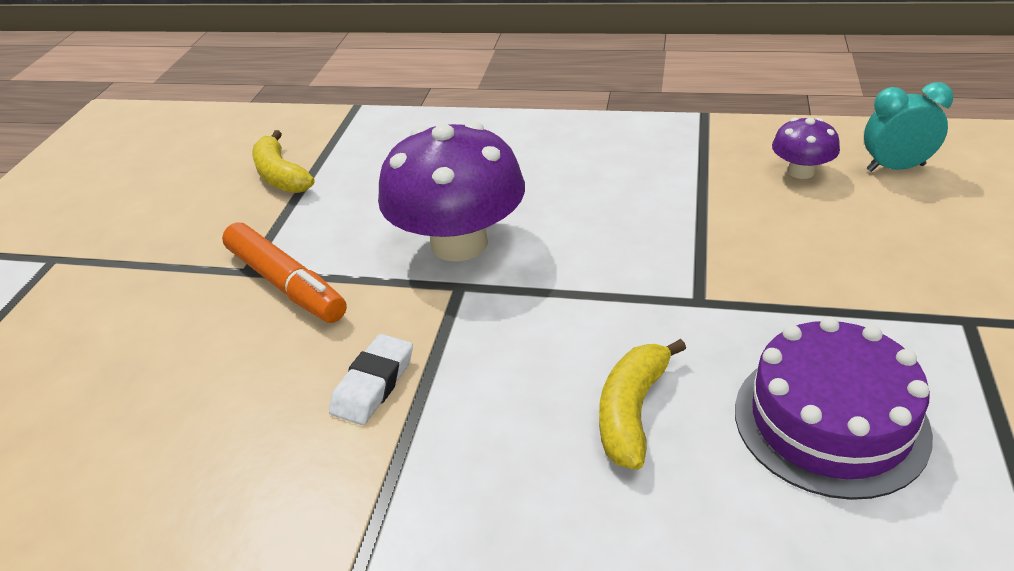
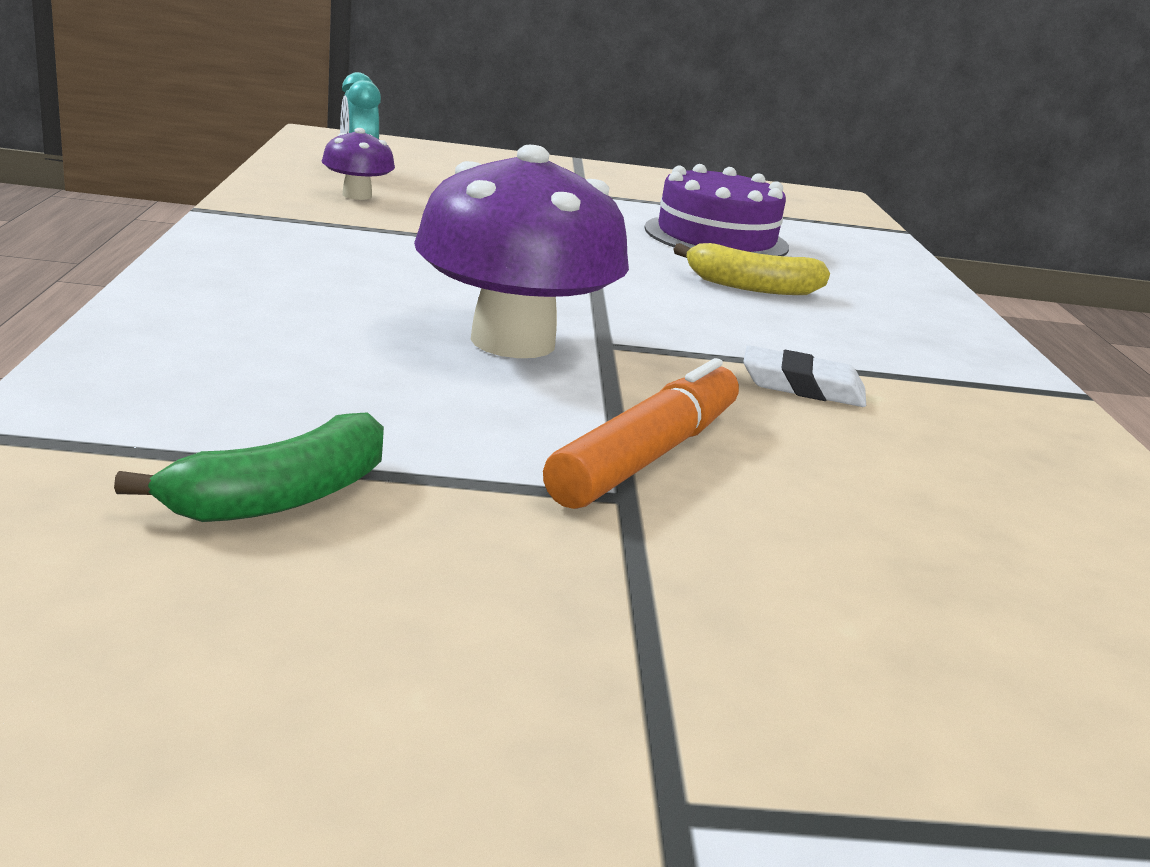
camera: 110 degrees left, 15 degrees down
(281, 176) = (282, 497): yellow banana -> green banana

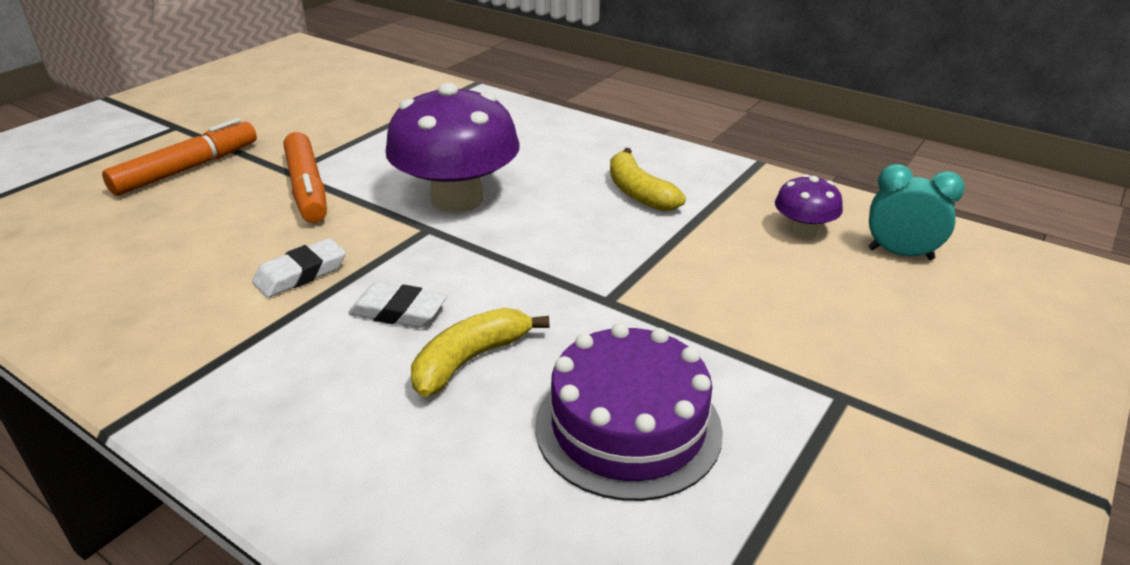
camera: 130 degrees right, 10 degrees up
(282, 497) = (374, 116): green banana -> none
(358, 254) = (639, 193): none -> yellow banana
(756, 324) = (398, 312): none -> white eraser
(788, 623) = (187, 169): none -> orange marker

